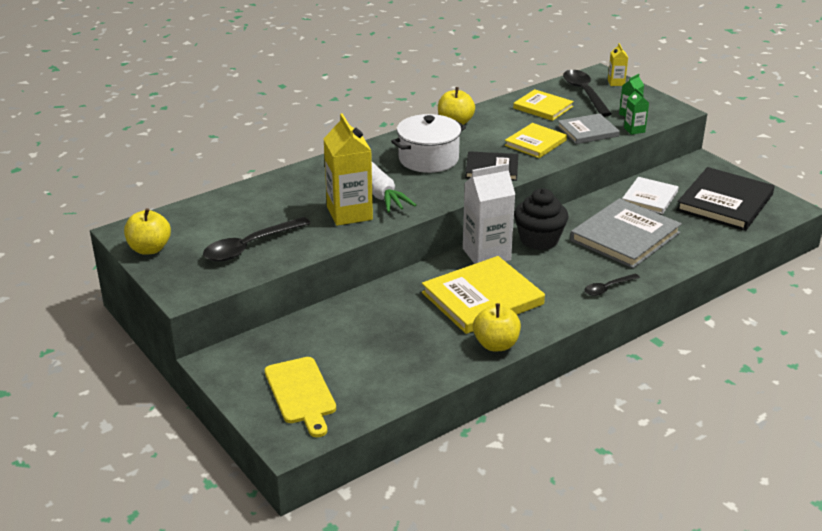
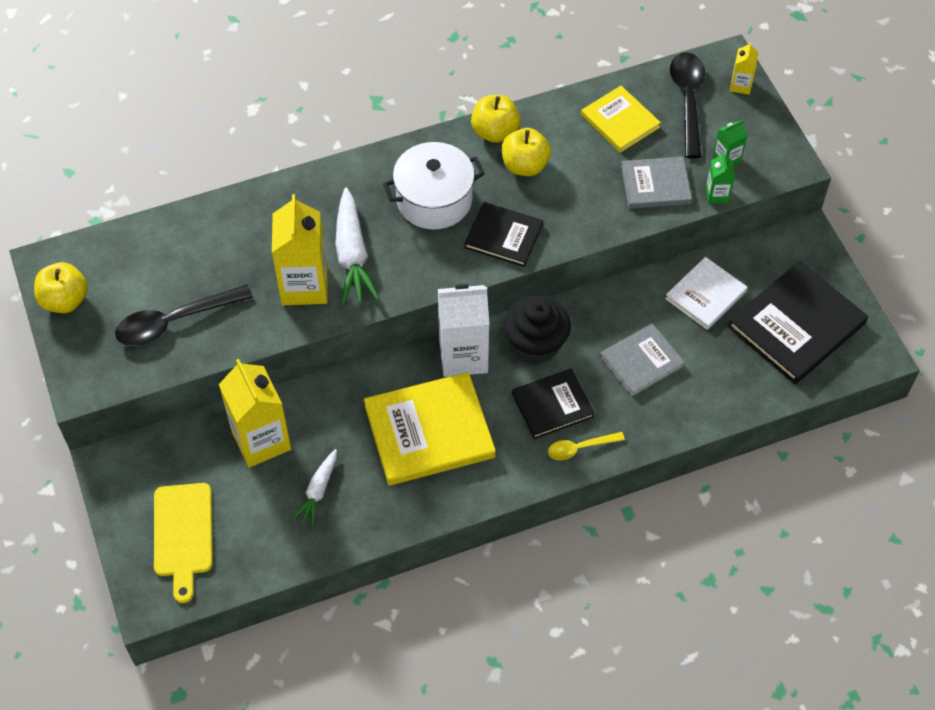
camera: 15 degrees right, 25 degrees up
(344, 326) = (261, 440): none -> yellow carton
(408, 347) = (318, 491): none -> white carrot
(496, 345) = (415, 511): yellow apple -> yellow apple (525, 165)
(535, 143) = (579, 195): yellow book -> none
(572, 269) = (552, 405): none -> black book
(607, 288) = (579, 448): black spoon -> yellow spoon
(625, 236) = (641, 361): grey book -> grey book, size x0.60

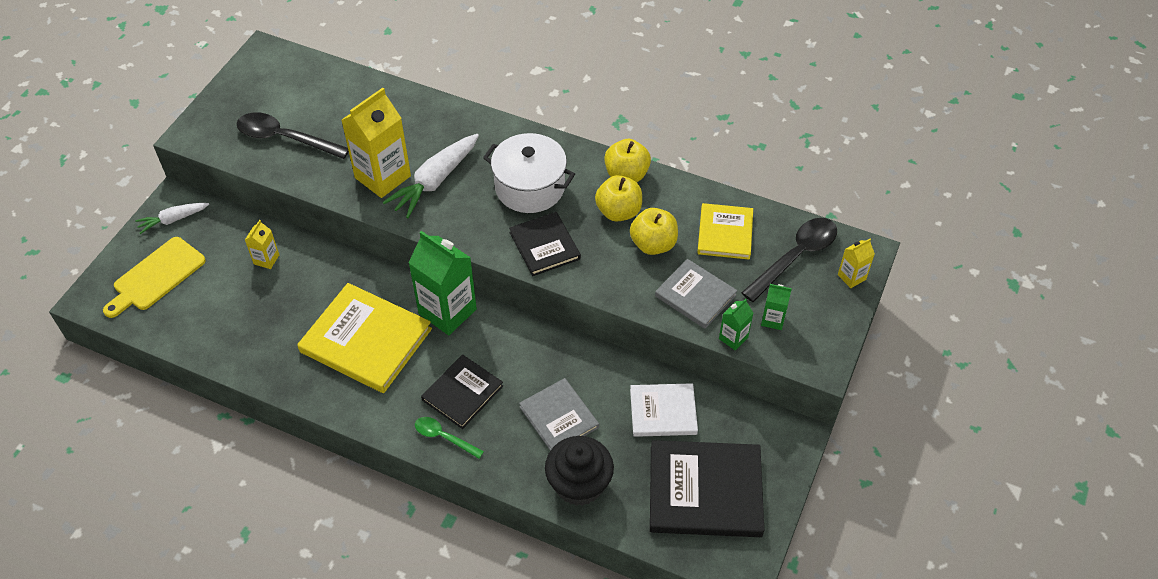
camera: 45 degrees right, 5 degrees down
(65, 300) = (246, 80): yellow apple -> yellow apple (653, 244)
(261, 440) = (266, 259): yellow carton -> yellow carton, size x0.48
(318, 491) = (257, 318): white carrot -> white carrot (173, 220)
(463, 356) = (447, 311): white carton -> green carton
(536, 344) = (503, 344): black cupcake -> black cupcake (579, 484)
(552, 405) = (462, 393): black book -> black book turned 75 degrees counterclockwise
(579, 448) = (443, 437): yellow spoon -> green spoon
(641, 361) = (559, 417): grey book -> grey book turned 45 degrees clockwise

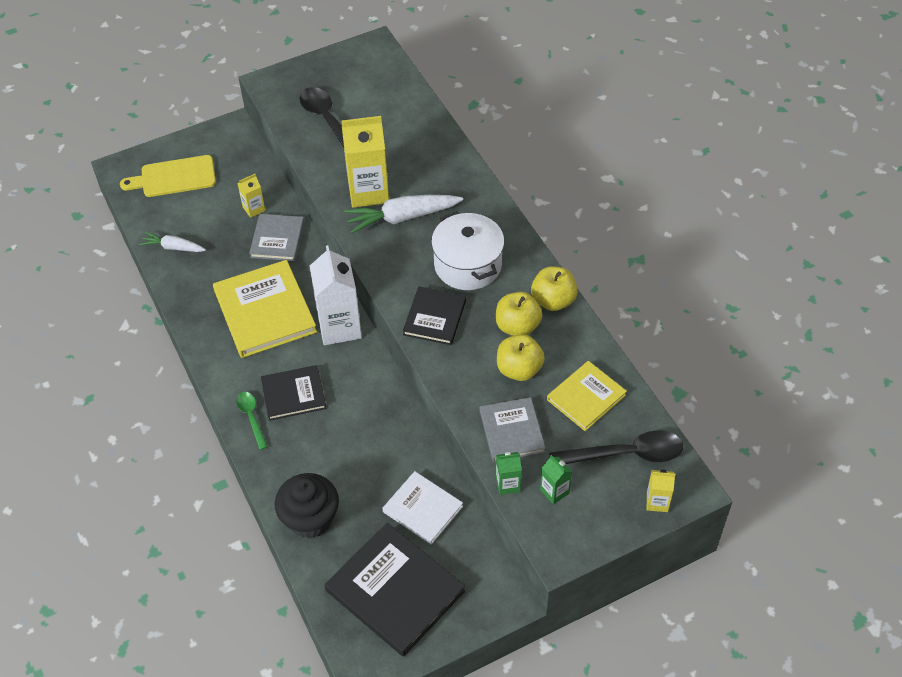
camera: 40 degrees right, 0 degrees up
(173, 220) = (220, 142): white carrot -> white carrot (173, 247)
(447, 311) = (339, 327): green carton -> white carton
(559, 417) = (343, 459): grey book -> grey book (277, 239)

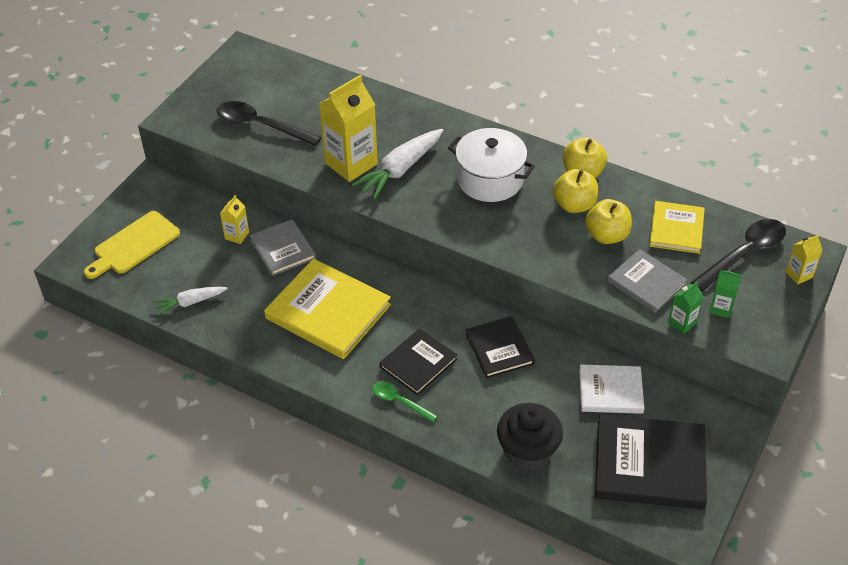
camera: 35 degrees left, 5 degrees down
(339, 327) = (406, 290): white carton -> none
(434, 317) = (502, 231): black book -> black book (499, 349)

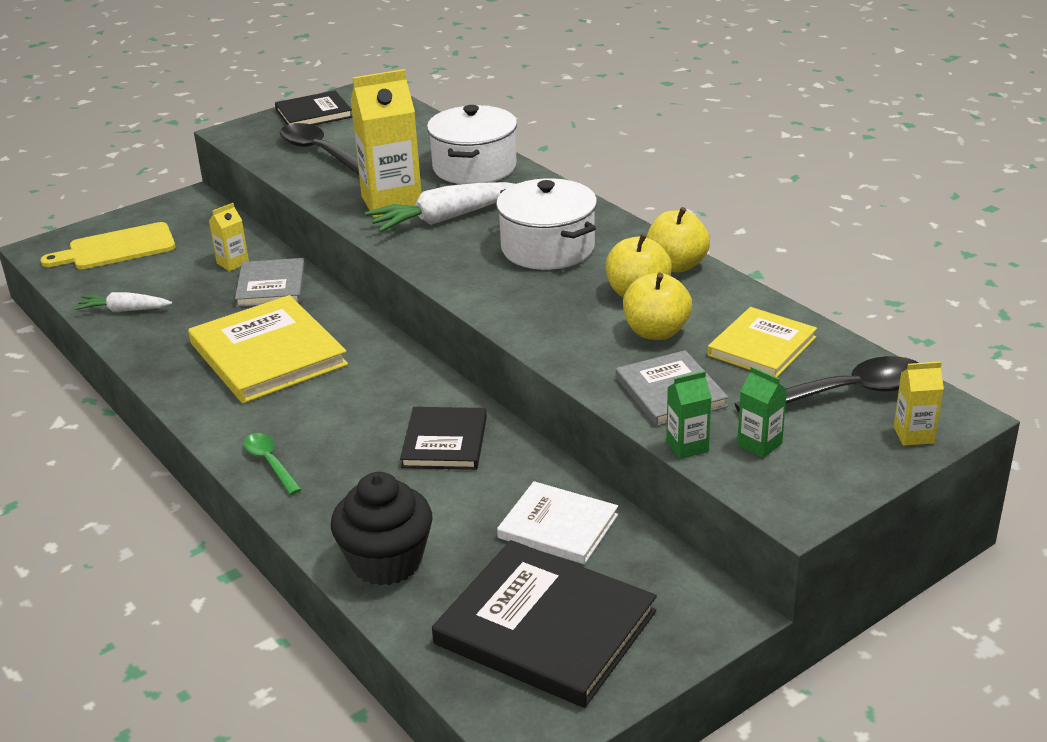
camera: 25 degrees right, 15 degrees down
(385, 113) = (474, 167): none -> white pot
(418, 363) = (328, 430): black book -> black book (313, 113)

